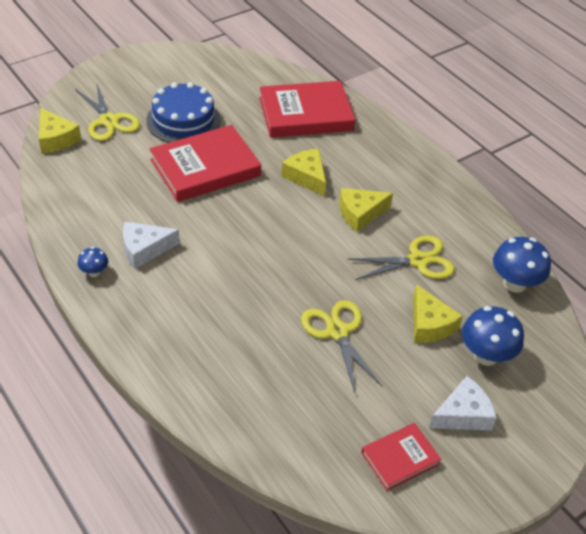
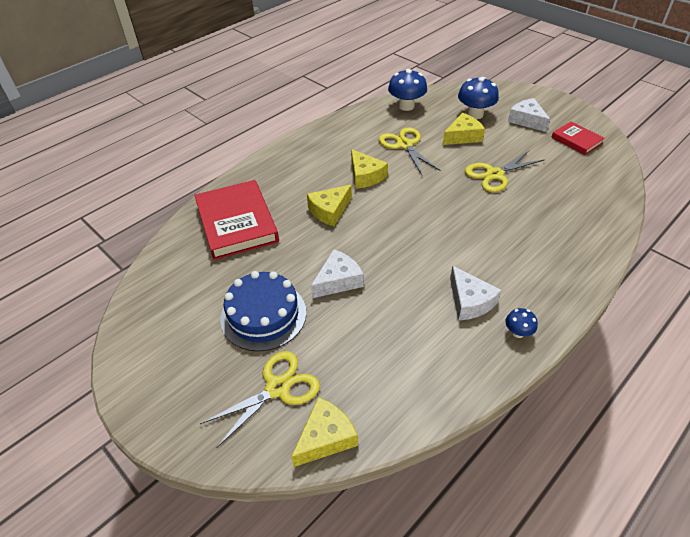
camera: 95 degrees left, 0 degrees up
(205, 168) = (338, 281): red book -> white cheese

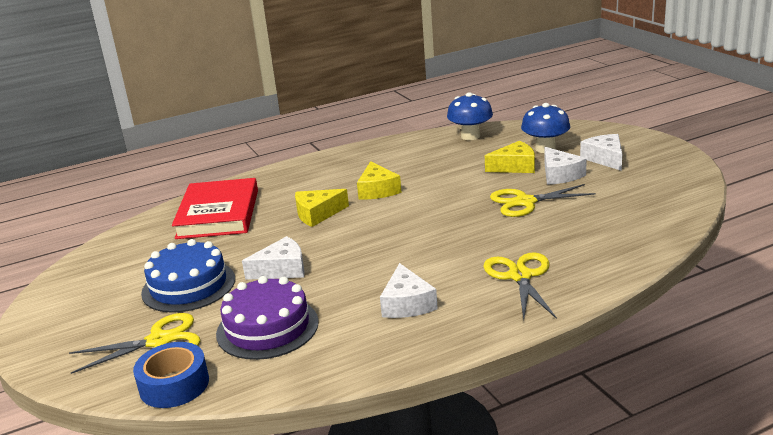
camera: 20 degrees right, 20 degrees down
(325, 437) = (174, 385): yellow cheese -> blue tape
(368, 351) = (267, 328): none -> purple cake
(404, 145) = (441, 168): yellow scissors -> yellow scissors (520, 276)
(503, 141) = (559, 175): none -> white cheese
(518, 332) = (440, 336): blue mushroom -> none
(576, 140) = (653, 181): red book -> none

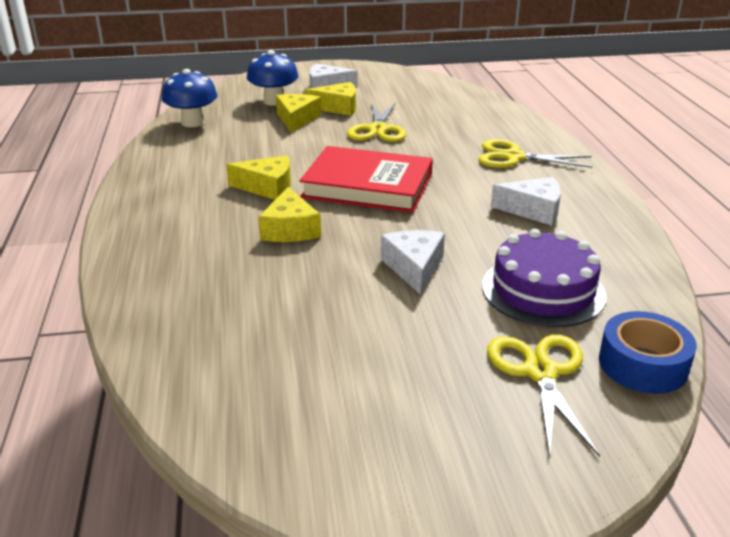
camera: 75 degrees left, 5 degrees up
(188, 286) = (407, 340): blue cake -> none
(218, 214) = (206, 300): red book -> red book (368, 186)
(559, 175) = (337, 107): white cheese -> yellow cheese

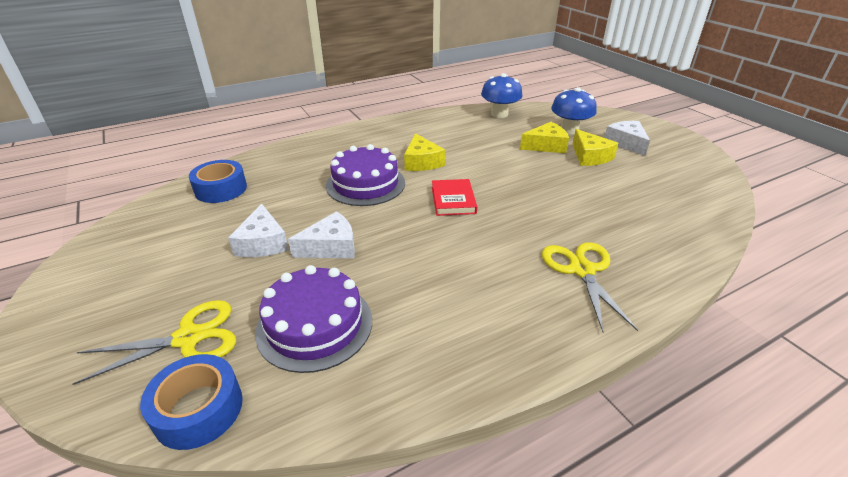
camera: 70 degrees right, 5 degrees up
(204, 344) = (221, 189): none -> blue tape
(290, 229) = (365, 184): yellow cheese -> purple cake
(368, 186) = (453, 200): red book -> red book, size x0.54
(377, 130) = (565, 183): yellow scissors -> none
(533, 210) = (468, 300): white cheese -> white cheese (262, 243)

